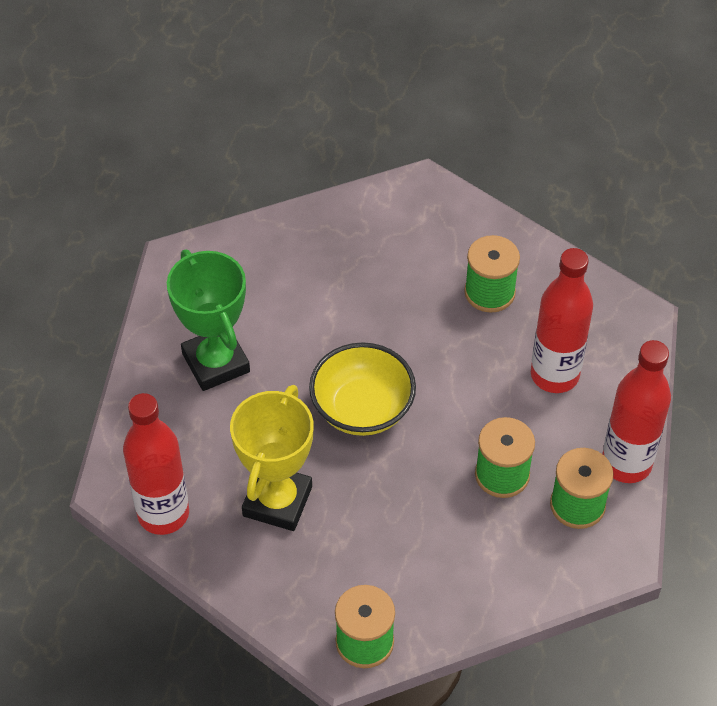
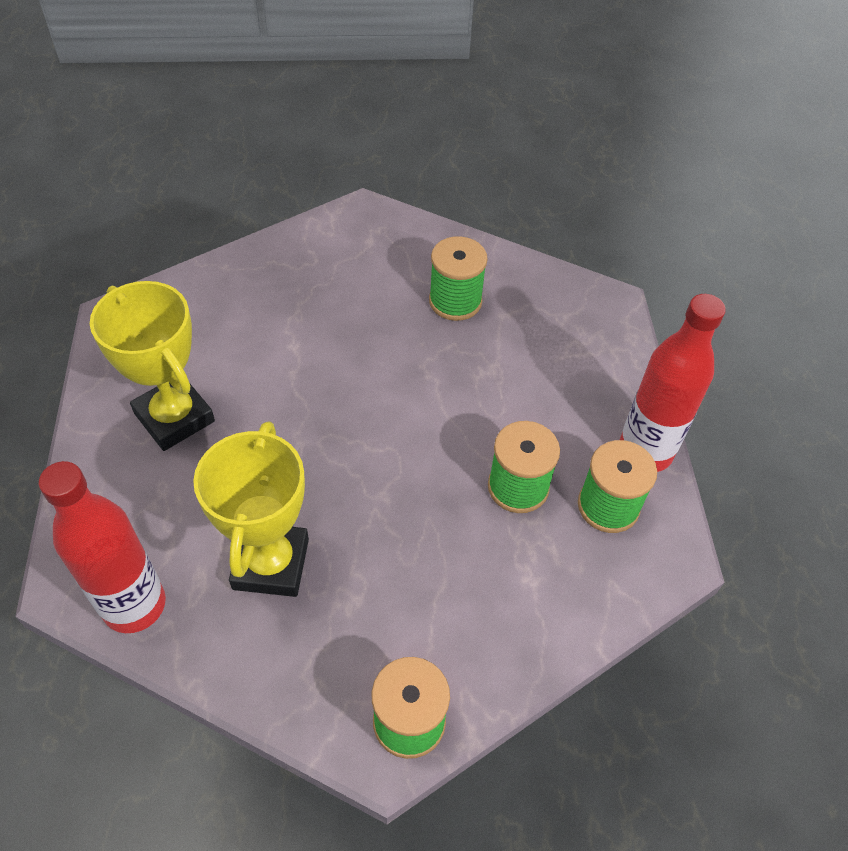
camera: 15 degrees left, 0 degrees up
(216, 362) = (174, 417): green trophy -> yellow trophy
(362, 409) = (348, 441): yellow bowl -> none
(554, 375) = (543, 372): red bottle -> none

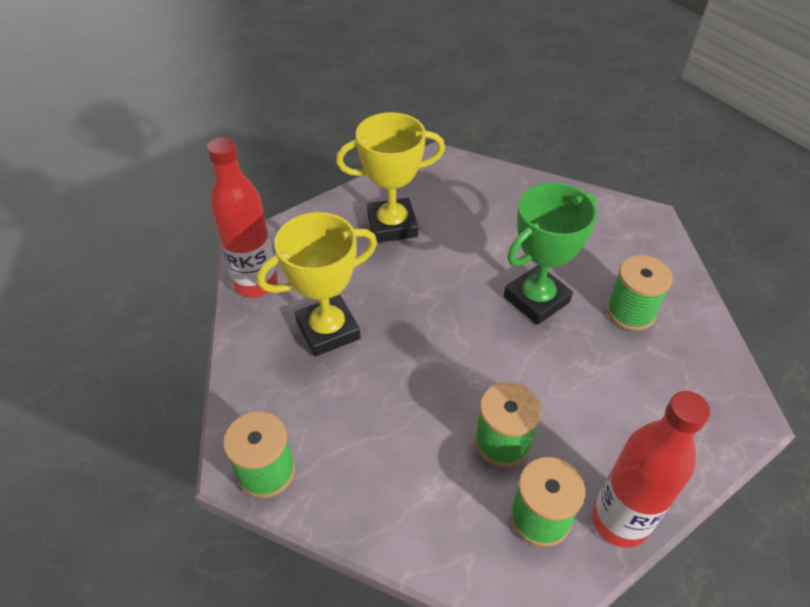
camera: 60 degrees right, 5 degrees down
(174, 417) = (392, 225): yellow trophy -> yellow trophy turned 60 degrees clockwise
(384, 358) = (536, 299): none -> green trophy

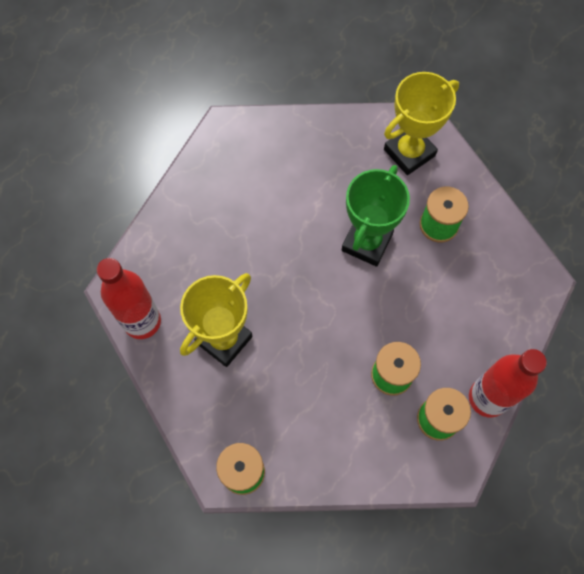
camera: 25 degrees left, 20 degrees up
(392, 225) = (222, 216): yellow trophy -> yellow trophy (409, 152)

